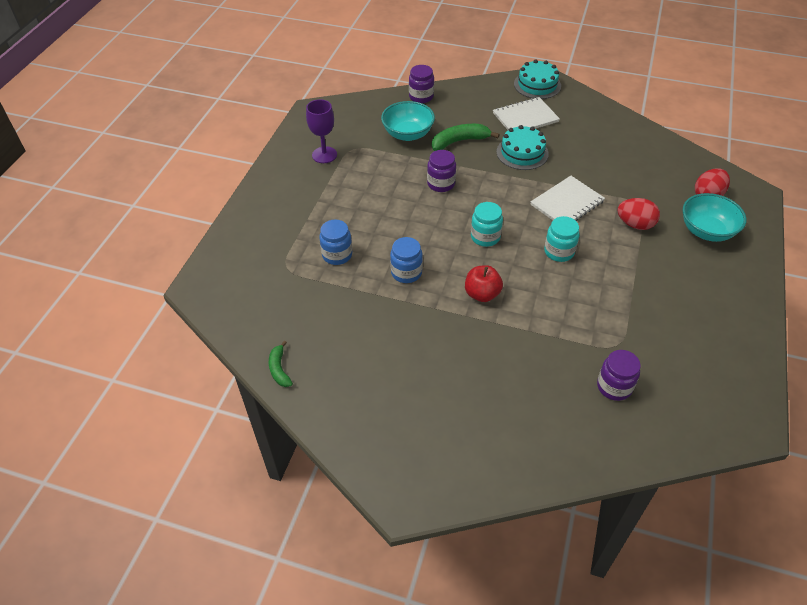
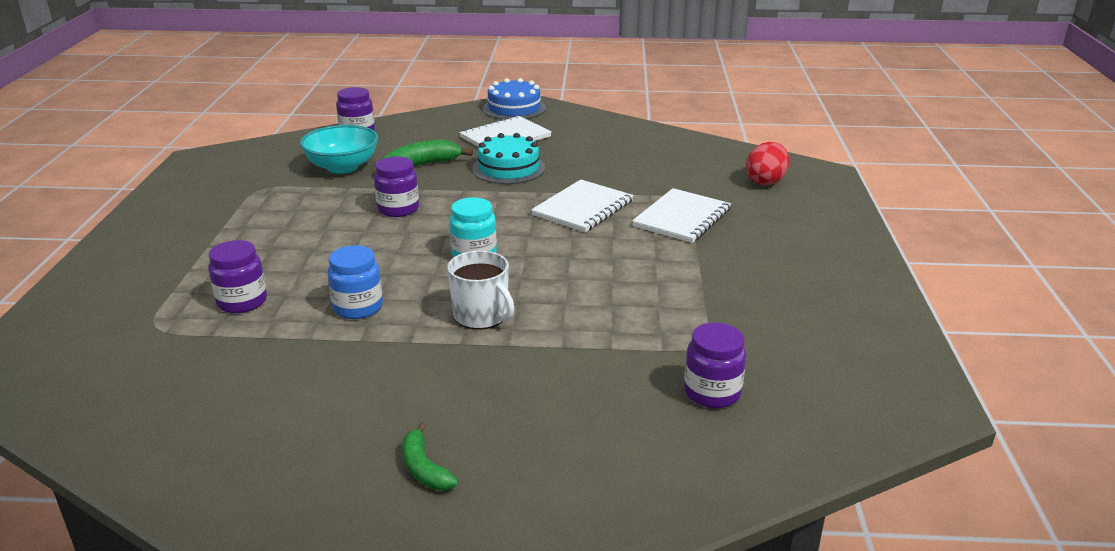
camera: 15 degrees left, 20 degrees down
(279, 369) = (141, 459): green banana -> green banana (424, 468)
(324, 155) = (217, 199): purple goblet -> none
(337, 255) = (242, 302): blue jar -> purple jar
(482, 294) = (481, 316): red apple -> white mug
(537, 85) = (514, 108): turquoise cake -> blue cake
(559, 252) = (585, 257): turquoise jar -> none
(635, 224) = (682, 218): red egg -> white notebook
(706, 231) = (778, 213): turquoise bowl -> none

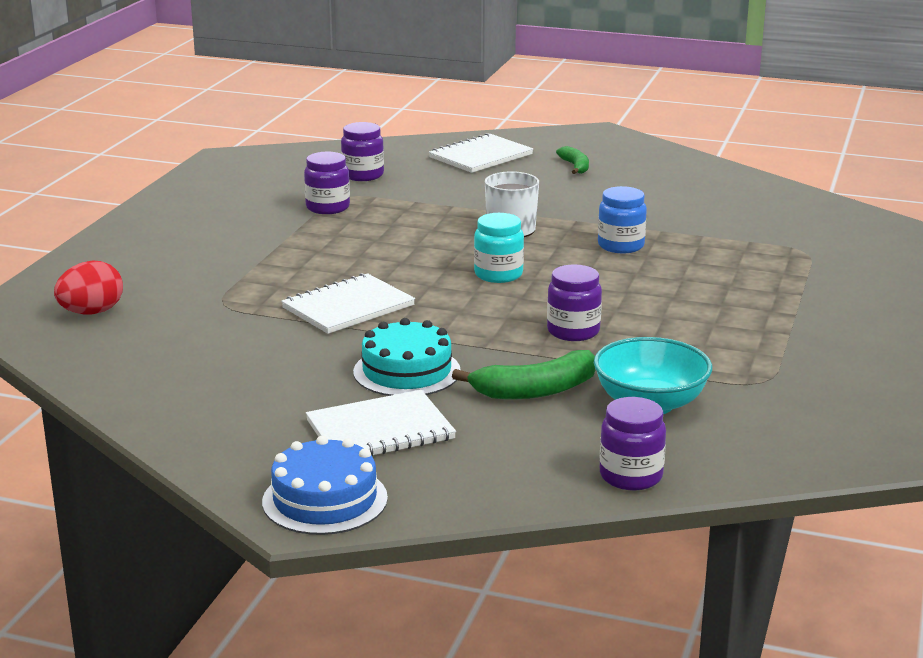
camera: 165 degrees left, 5 degrees down
(242, 302) = (732, 261): purple jar -> purple jar (328, 207)
(682, 218) = (246, 284): white notebook -> white notebook (481, 156)

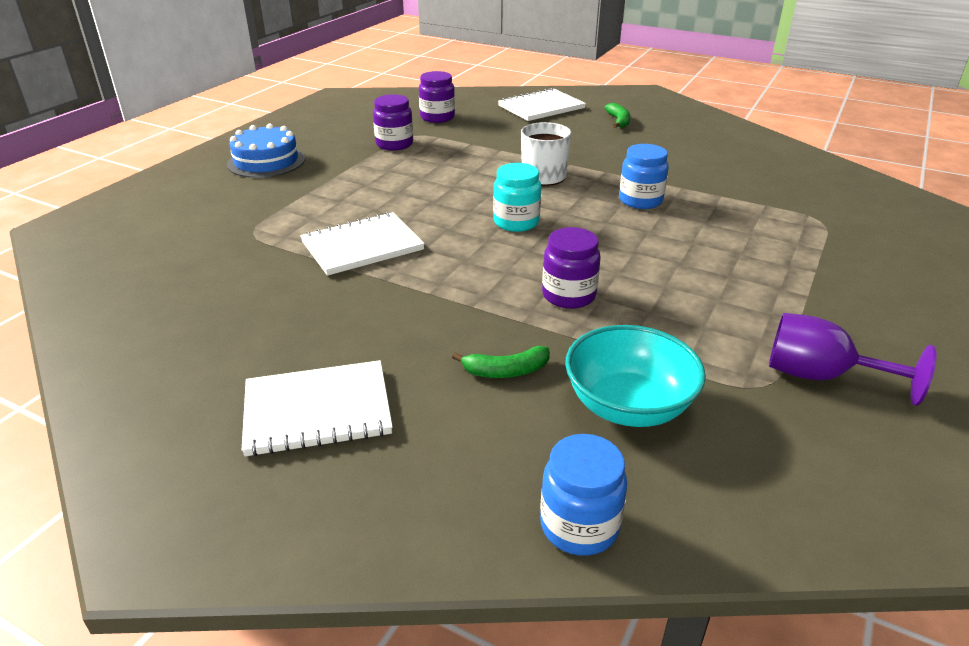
camera: 10 degrees right, 10 degrees up
(91, 312) = (134, 232): red egg -> none
(325, 500) = (201, 517): blue cake -> blue cake (266, 161)
(407, 371) = (382, 330): turquoise cake -> none
(535, 390) = (506, 371): green banana -> green banana, size x0.60
(631, 476) = (579, 526): purple jar -> blue jar
(810, 371) = (820, 376): none -> purple goblet

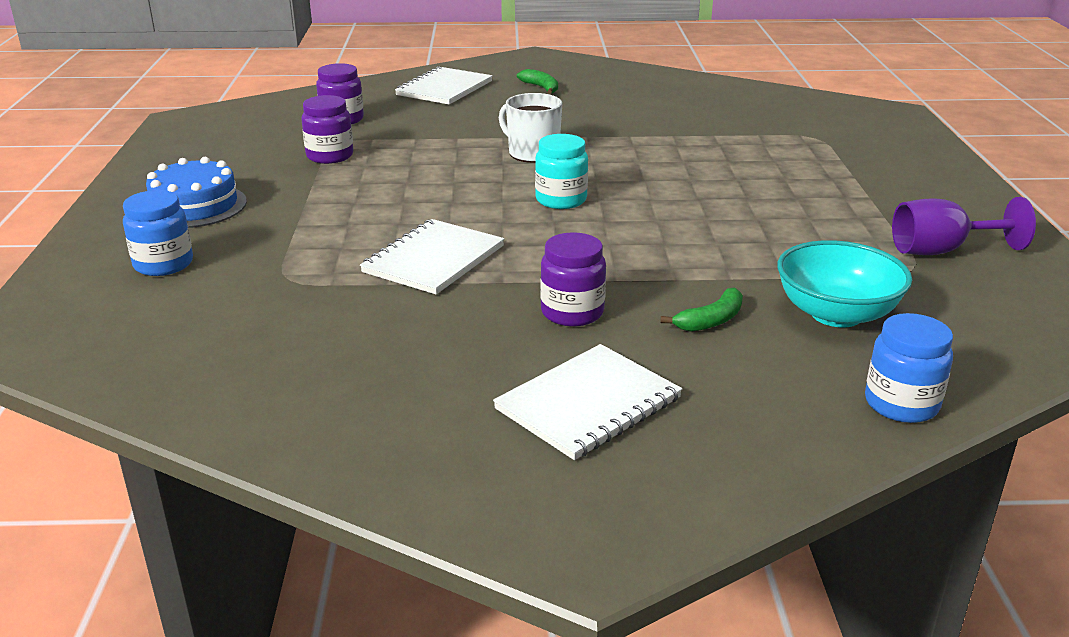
camera: 30 degrees left, 5 degrees down
(568, 295) = (687, 248): purple jar -> purple jar (572, 312)
(640, 200) = (650, 155): blue jar -> blue jar (163, 264)

